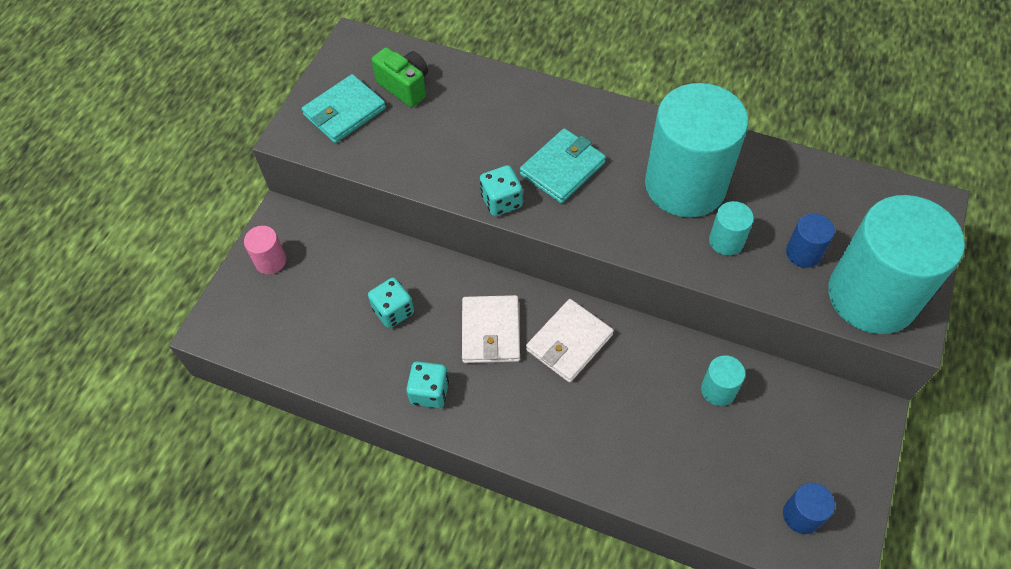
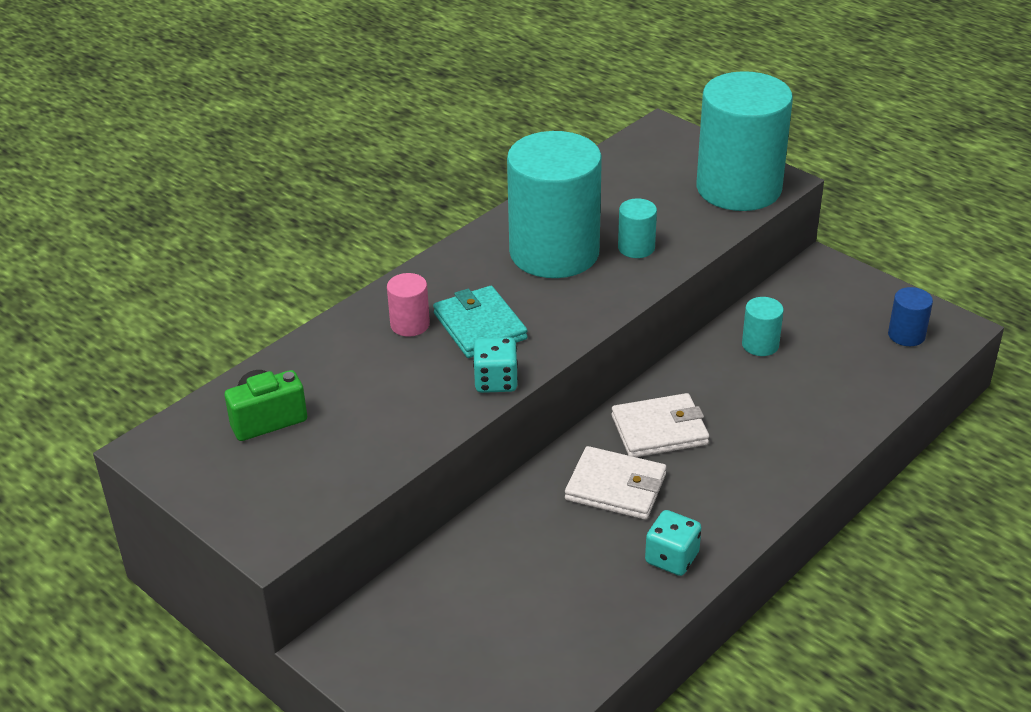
camera: 70 degrees left, 20 degrees down
(270, 261) = (399, 673): pink cylinder -> pink cylinder (410, 324)
(344, 112) = (266, 482): turquoise wallet -> none
(393, 311) = (545, 565): turquoise dice -> none
(569, 342) = (659, 430): white wallet -> white wallet turned 75 degrees counterclockwise
(803, 253) = (674, 209): blue cylinder -> none

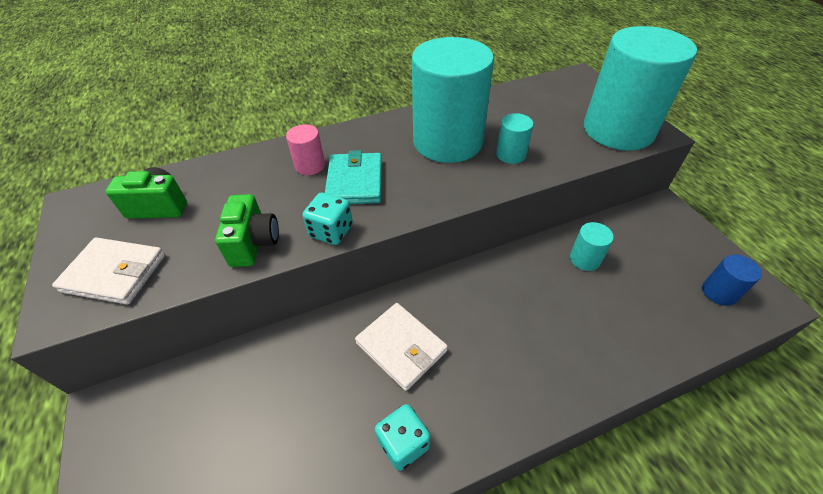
camera: 25 degrees right, 10 degrees up
(420, 418) = (254, 243): none -> green camera
(659, 430) = (465, 306): white wallet -> white wallet (115, 273)

